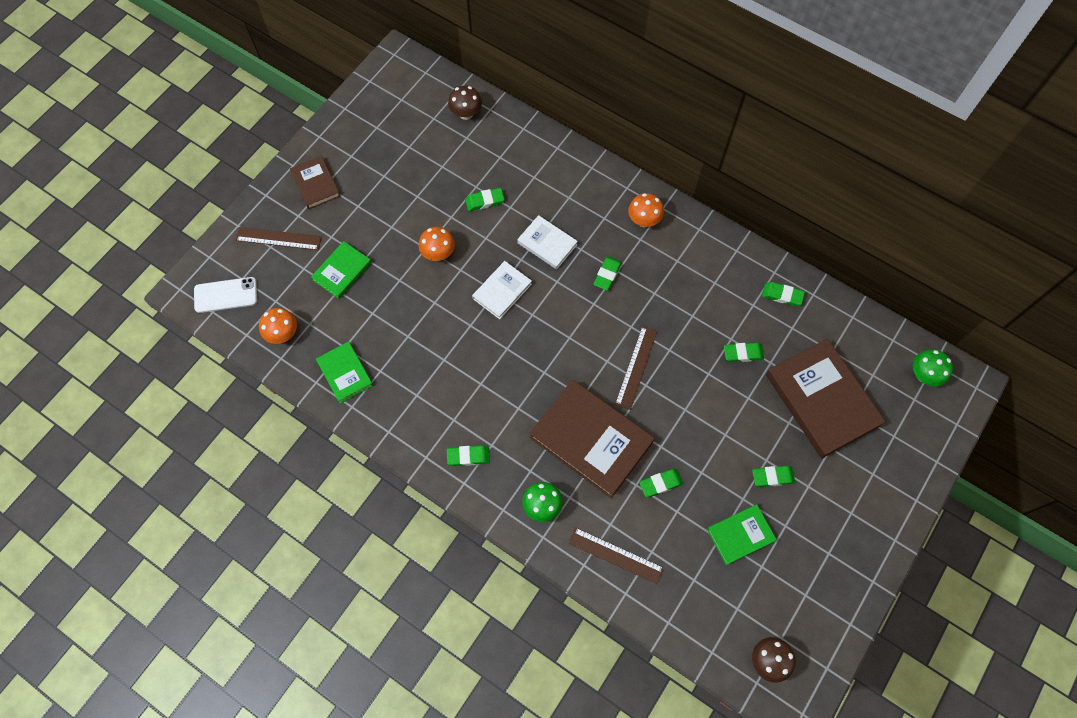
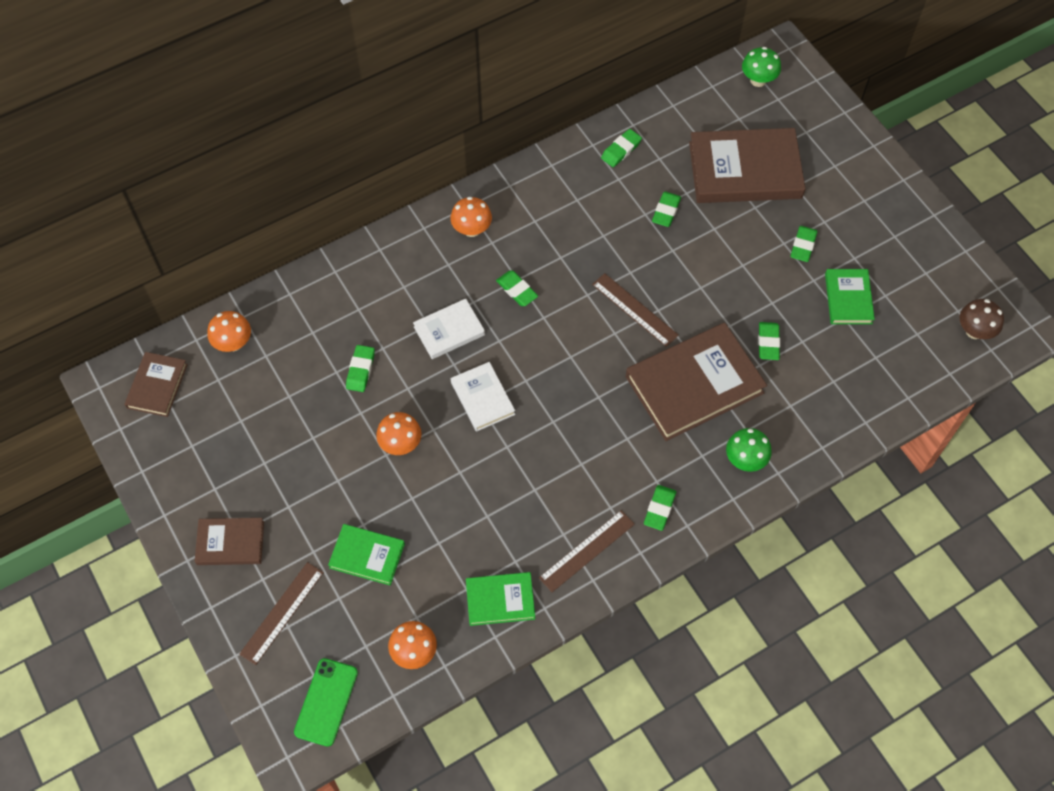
camera: 65 degrees left, 5 degrees down
(226, 295) = (326, 702): white phone -> green phone
(342, 271) = (367, 556): green book -> green book turned 45 degrees counterclockwise
(411, 86) = (157, 386): none -> brown book
(466, 113) = (233, 343): brown mushroom -> orange mushroom
(615, 555) = (824, 414): brown ruler -> brown ruler (587, 551)

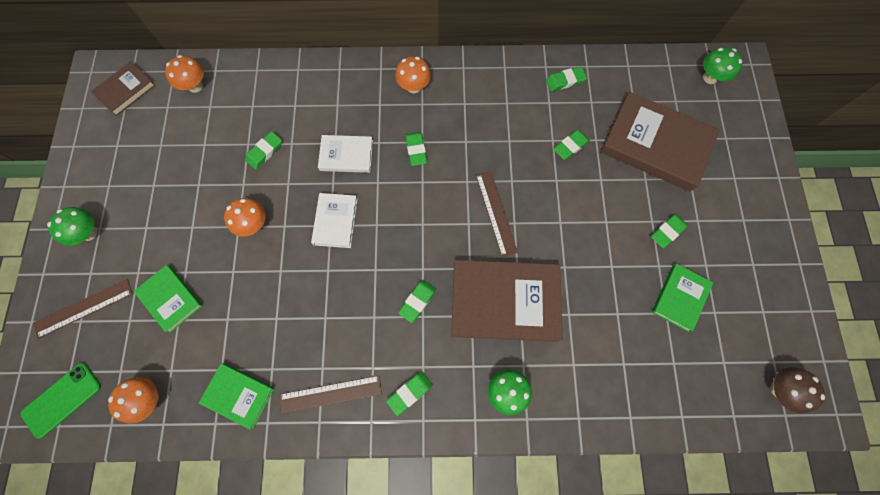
camera: 30 degrees right, 10 degrees up
(230, 543) = (89, 233): brown book -> green mushroom
(768, 343) = (587, 299): green eraser -> green eraser (417, 301)

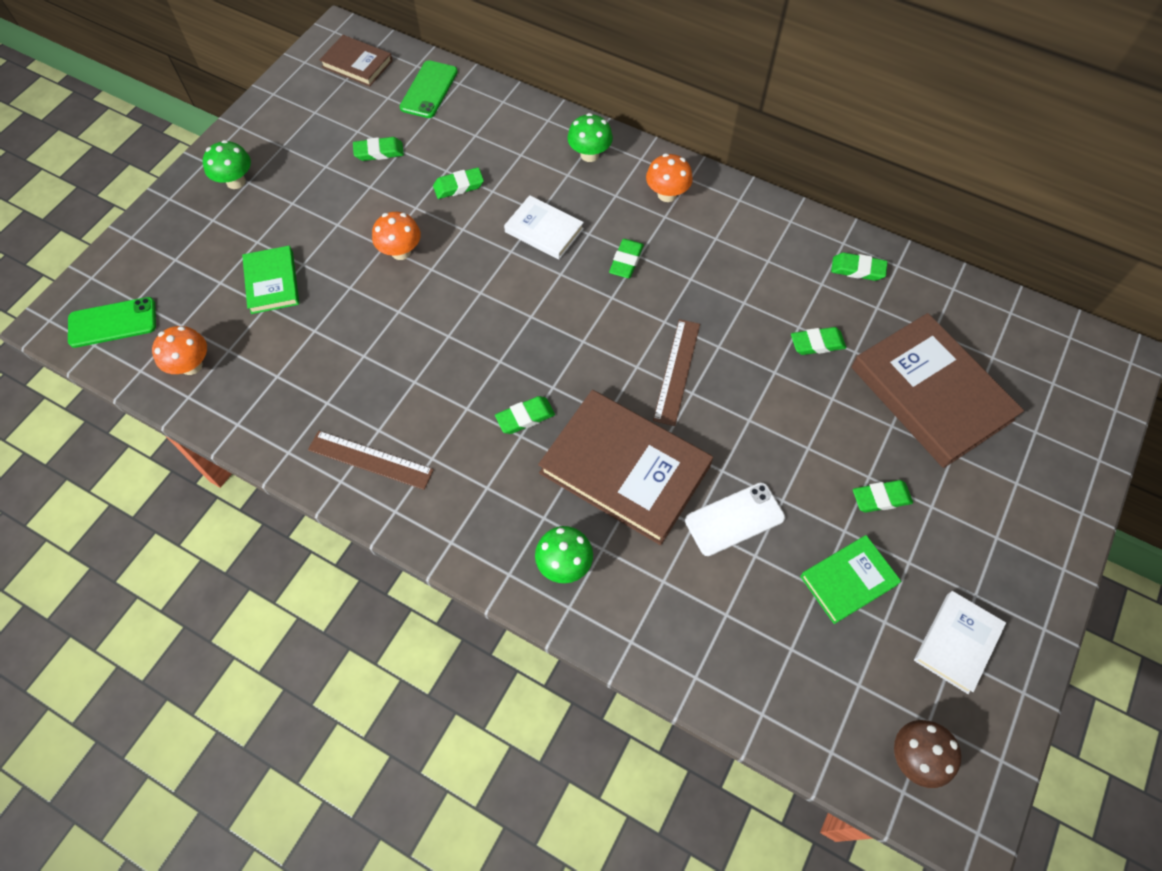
camera: 30 degrees right, 10 degrees down
(83, 308) = (186, 248): brown ruler -> none
(126, 90) = (357, 64): brown book -> brown book turned 45 degrees clockwise
(195, 86) = (429, 90): orange mushroom -> green phone
(239, 395) = (278, 410): green book -> none
(335, 221) = (488, 291): white book -> white book (957, 643)
(410, 392) = (455, 505): green eraser -> green eraser (379, 152)
(591, 296) = (734, 519): none -> white phone
(710, 77) = (1059, 352): green mushroom -> green mushroom (589, 155)

